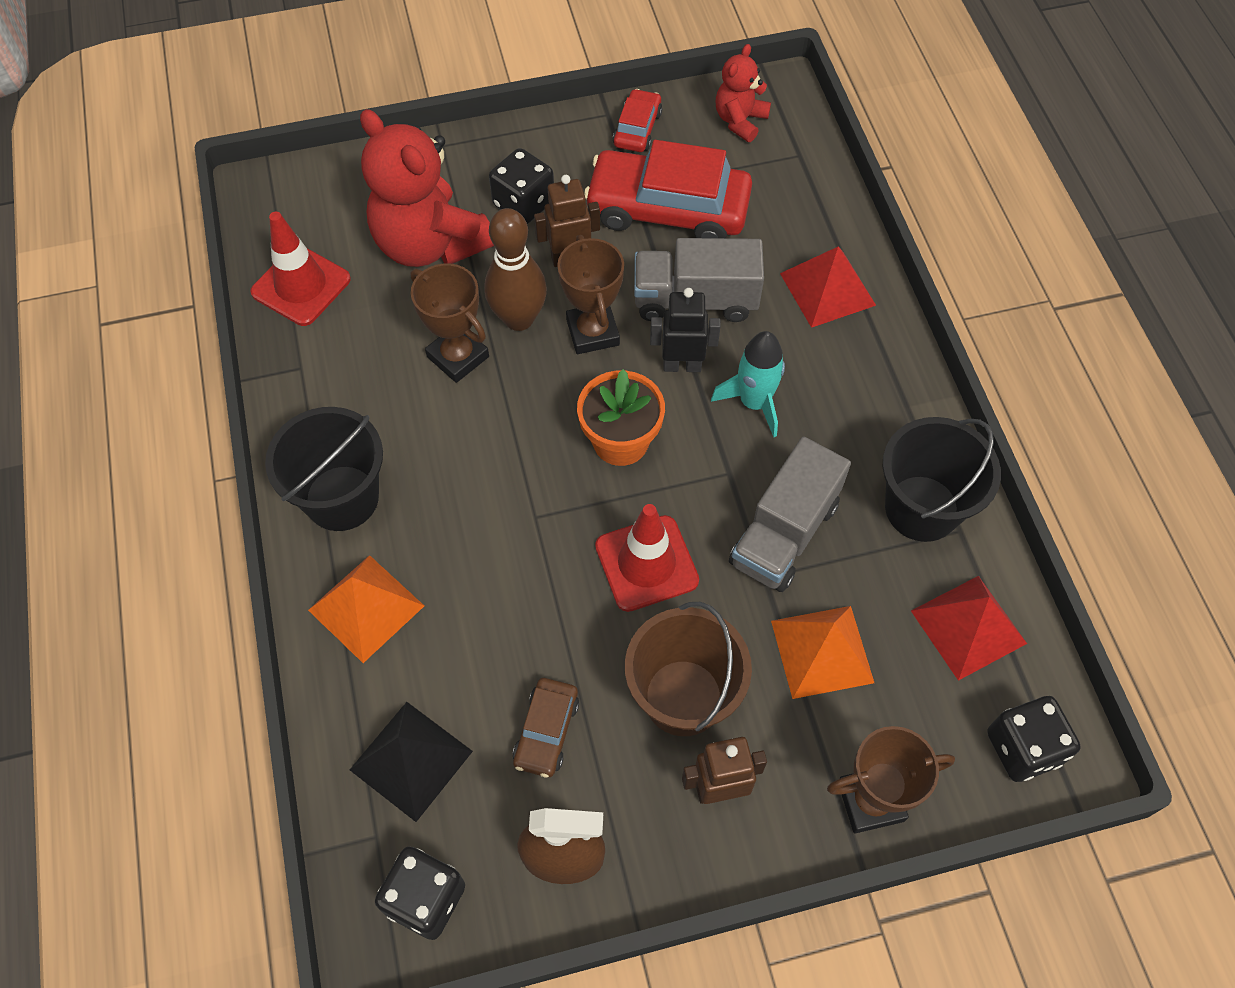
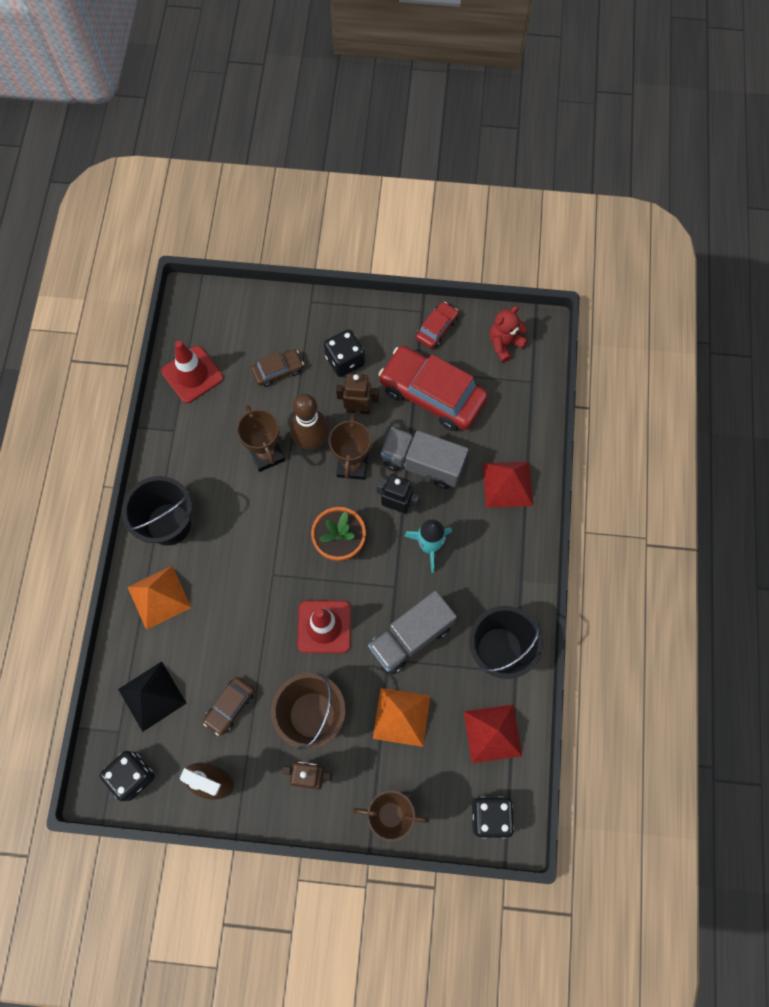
camera: 20 degrees right, 10 degrees up
(430, 244) = (278, 370): red teddy bear -> brown car

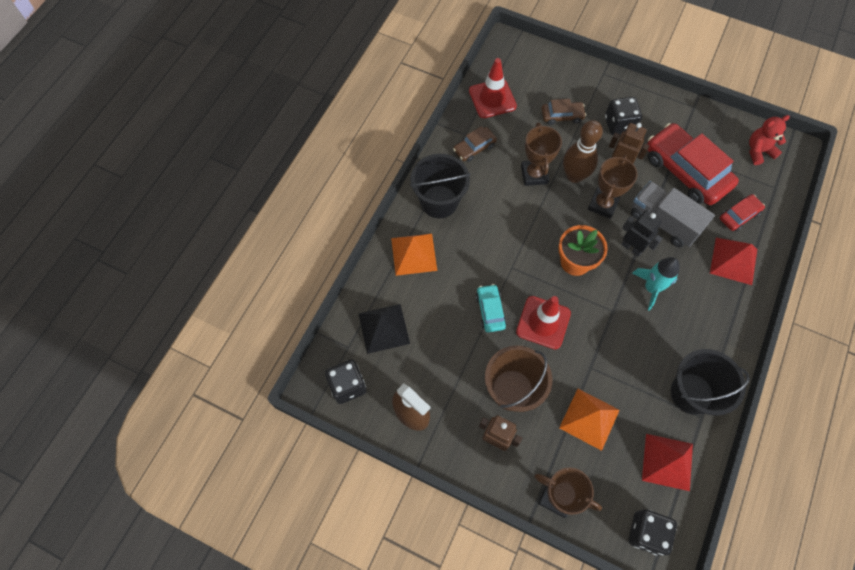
camera: 20 degrees right, 5 degrees down
(230, 706) = (445, 359): brown car -> brown car (474, 148)
(263, 634) = (490, 311): none -> turquoise car
(411, 637) = (615, 356): grey truck -> none
(436, 328) = (703, 123): red car -> red car (739, 215)

